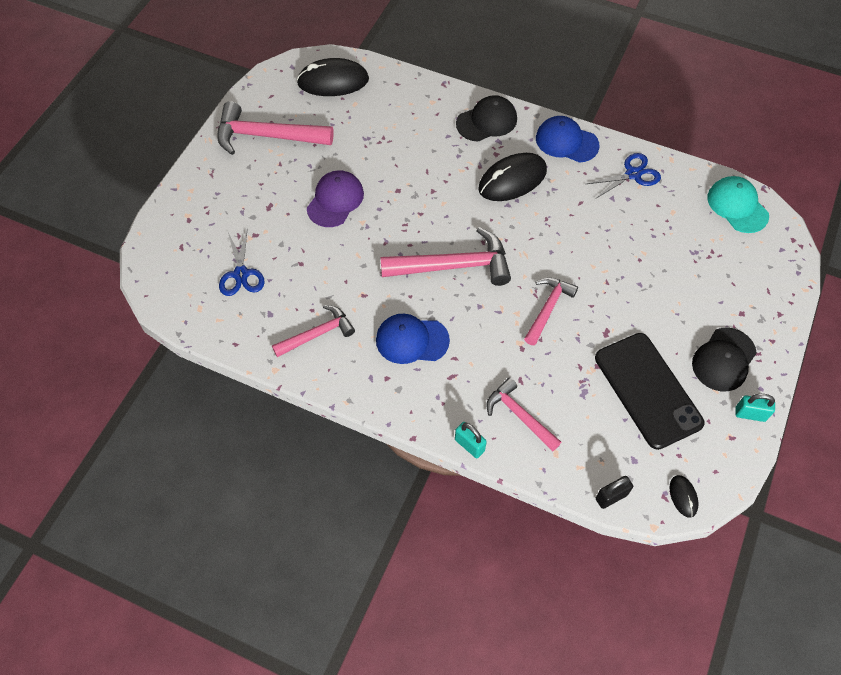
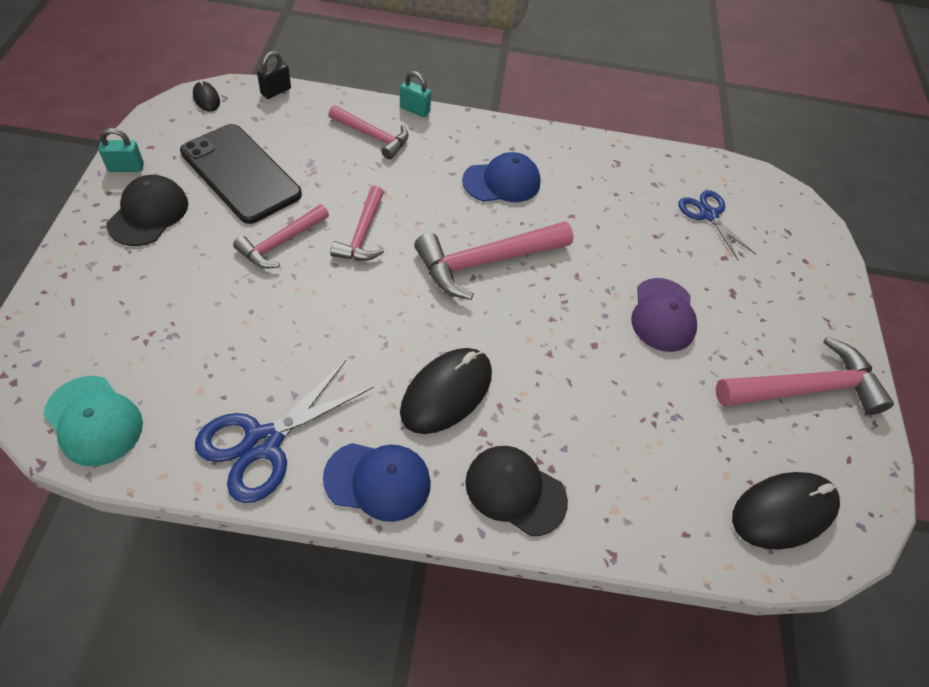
camera: 155 degrees right, 5 degrees down
(317, 334) = (597, 173): pink hammer -> pink hammer (281, 243)
(487, 121) = (515, 491): black cap -> black cap turned 75 degrees clockwise
(633, 174) = (263, 442): blue scissors -> blue scissors, size x1.50

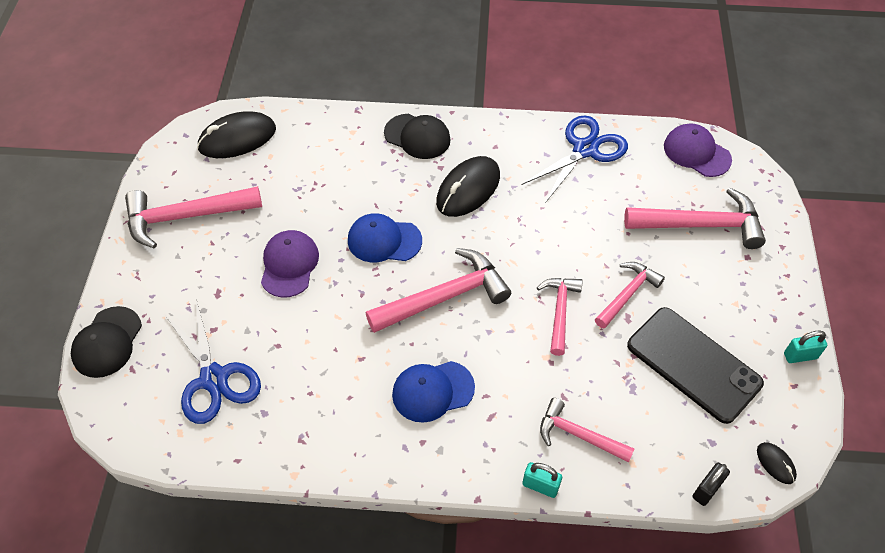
camera: 175 degrees left, 0 degrees up
(94, 420) = (696, 153): turquoise cap -> purple cap
(148, 213) = (751, 309): black cap -> black cap (107, 342)
(151, 311) = (701, 225): none -> pink hammer
(378, 481) = (506, 135): blue cap -> blue cap (384, 240)
(708, 215) = (214, 378): blue scissors -> blue scissors, size x1.50

